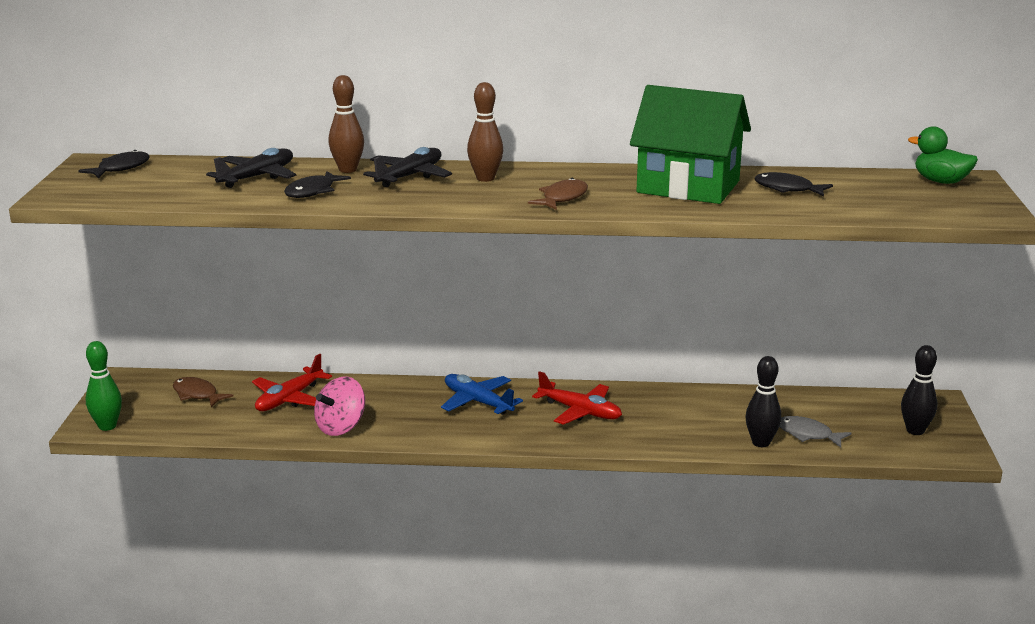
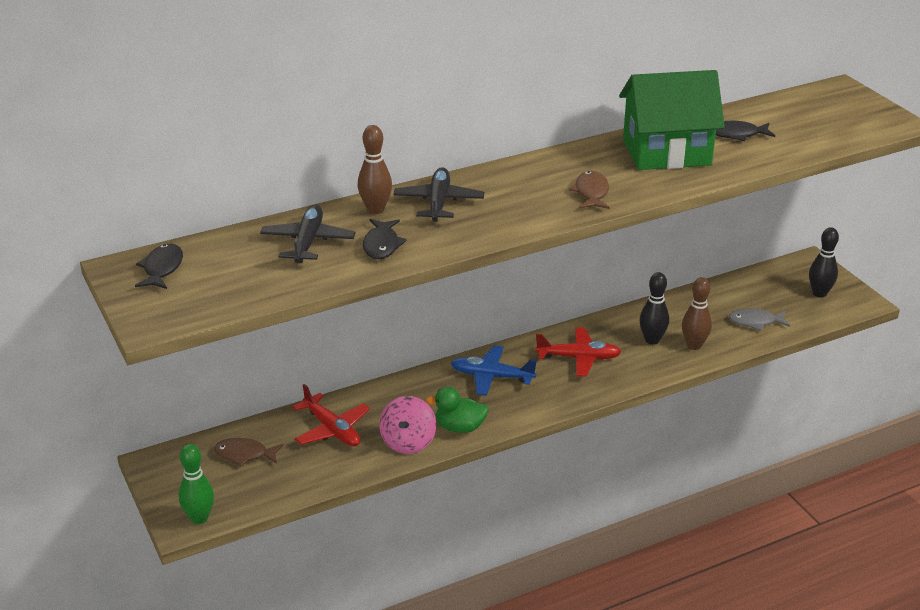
camera: 30 degrees left, 10 degrees up
(289, 399) = (332, 429): red plane -> red plane turned 45 degrees counterclockwise
(485, 178) = (503, 187): brown bowling pin -> brown bowling pin (694, 345)
(761, 443) = (732, 341): black bowling pin -> black bowling pin (652, 340)
(941, 181) = (826, 97): green duck -> green duck (460, 427)

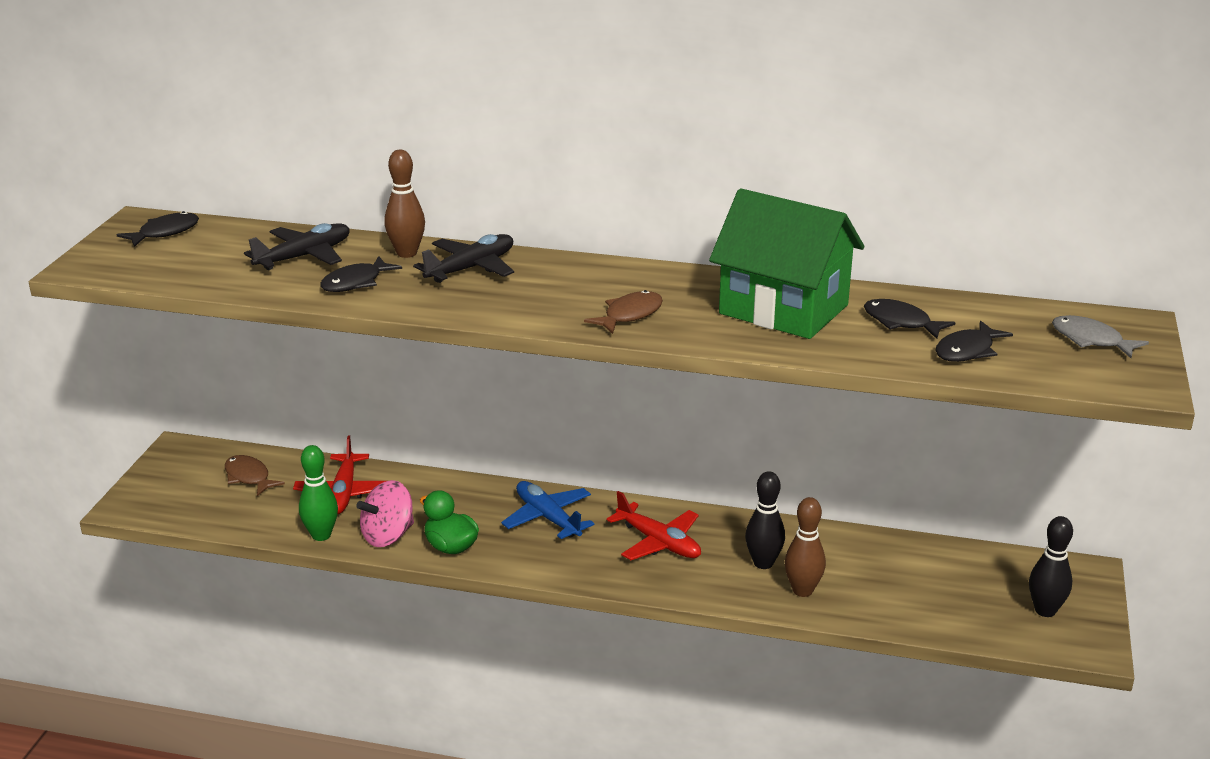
camera: 40 degrees right, 5 degrees down
(199, 518) = (144, 508): green bowling pin -> green bowling pin (321, 535)
(755, 322) = (913, 602): grey fish -> grey fish (1091, 340)
(795, 138) = (967, 351): none -> black fish

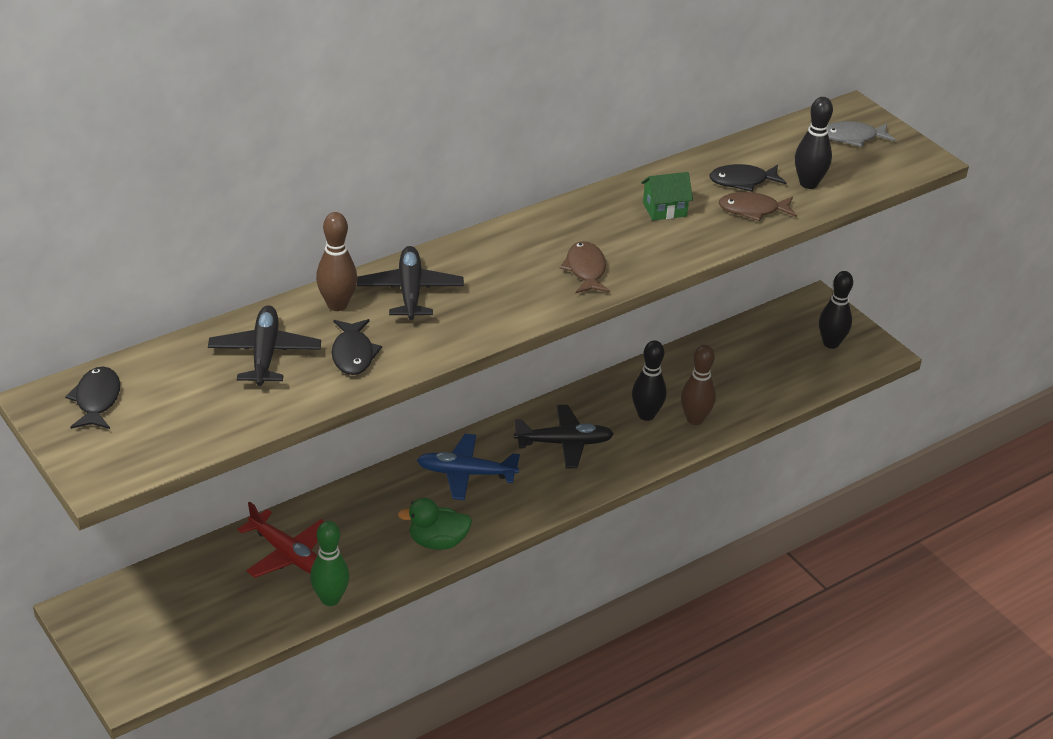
camera: 50 degrees left, 10 degrees up
(249, 477) = (188, 593): brown fish -> brown fish (753, 210)
(388, 536) = (380, 565): pink spinning top -> none
(659, 542) = (564, 443): red plane -> black plane
(783, 309) = (664, 209): green house -> green house, size x0.42
(967, 351) = (808, 183): black fish -> black bowling pin

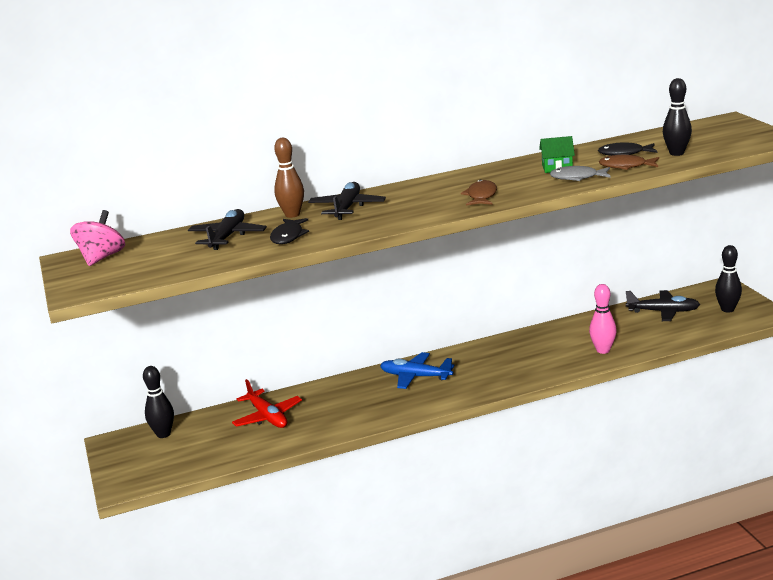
camera: 20 degrees right, 15 degrees down
(97, 400) = (102, 258): black fish -> pink spinning top
(330, 599) = (286, 443): green bowling pin -> none
(437, 542) = (378, 414): green duck -> none
(564, 443) = (496, 362): black plane -> black plane (663, 312)
(646, 415) = (565, 347): black bowling pin -> black bowling pin (163, 434)
(695, 419) = (603, 350): brown bowling pin -> pink bowling pin
(852, 137) = (722, 131): grey fish -> grey fish (577, 178)

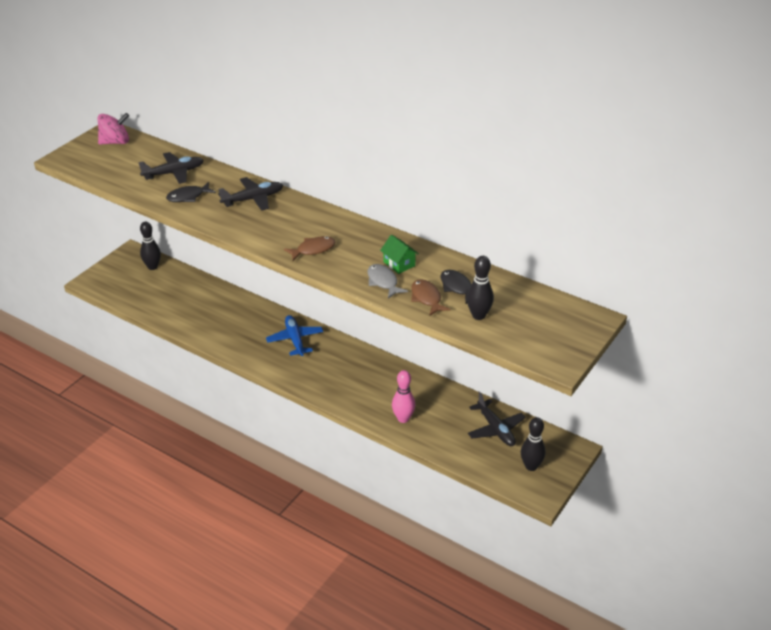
camera: 50 degrees right, 15 degrees up
(268, 417) = (199, 299): red plane -> none
(292, 215) = (227, 181): brown bowling pin -> none

